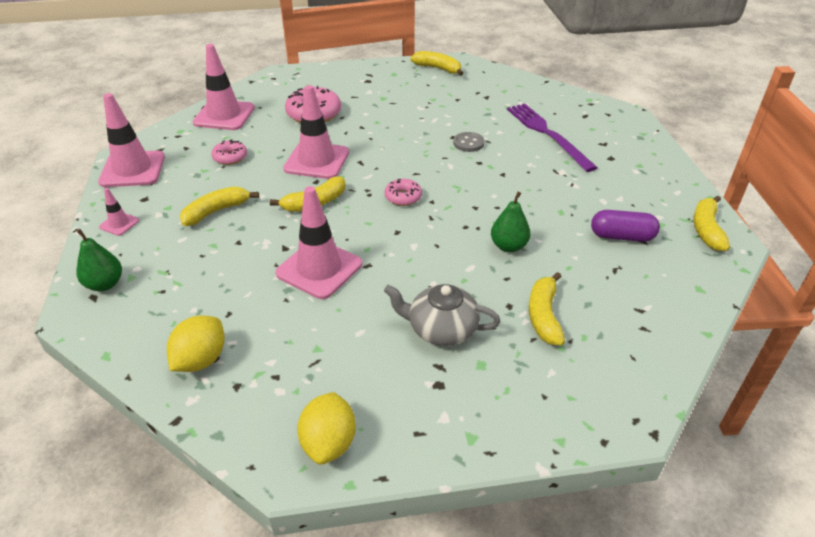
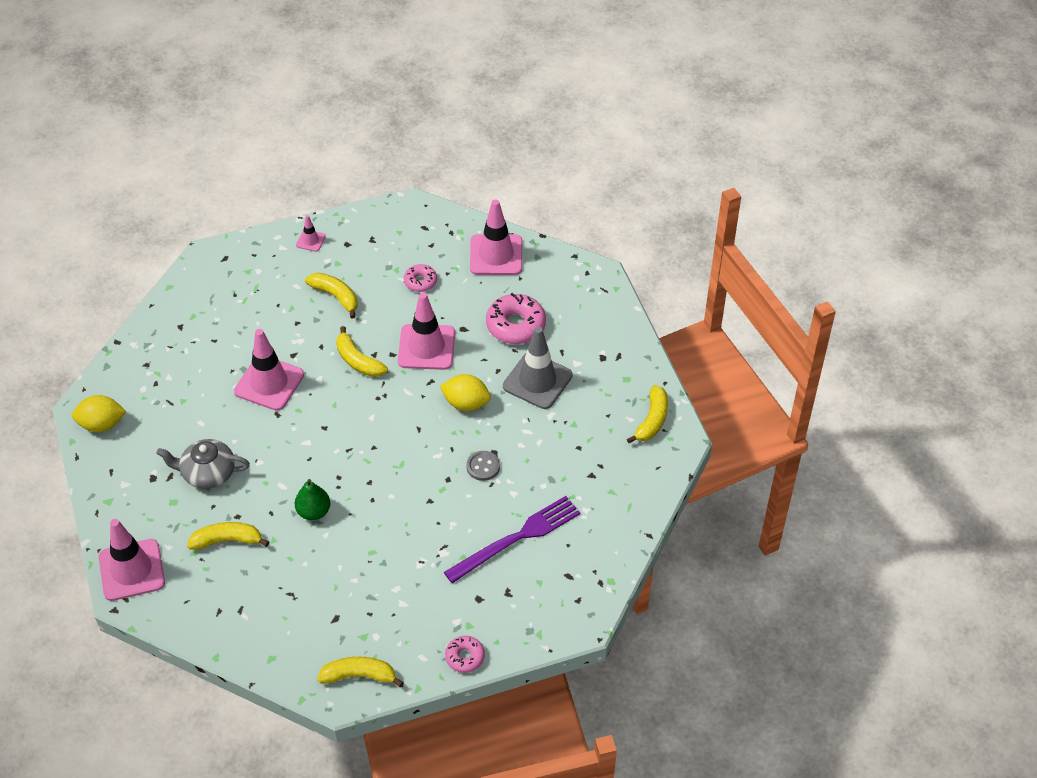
camera: 80 degrees right, 10 degrees up
(105, 284) = (238, 259): green pear -> none
(132, 169) = (388, 221): pink traffic cone -> pink traffic cone (132, 570)
(201, 360) = (168, 338): yellow lemon -> yellow lemon (466, 403)
(381, 110) = (537, 381): none -> grey traffic cone
(403, 197) = (377, 424): pink donut -> pink donut (465, 657)
(441, 329) = (207, 473): grey teapot -> grey teapot turned 90 degrees counterclockwise
(621, 236) = (339, 601): purple capsule -> none

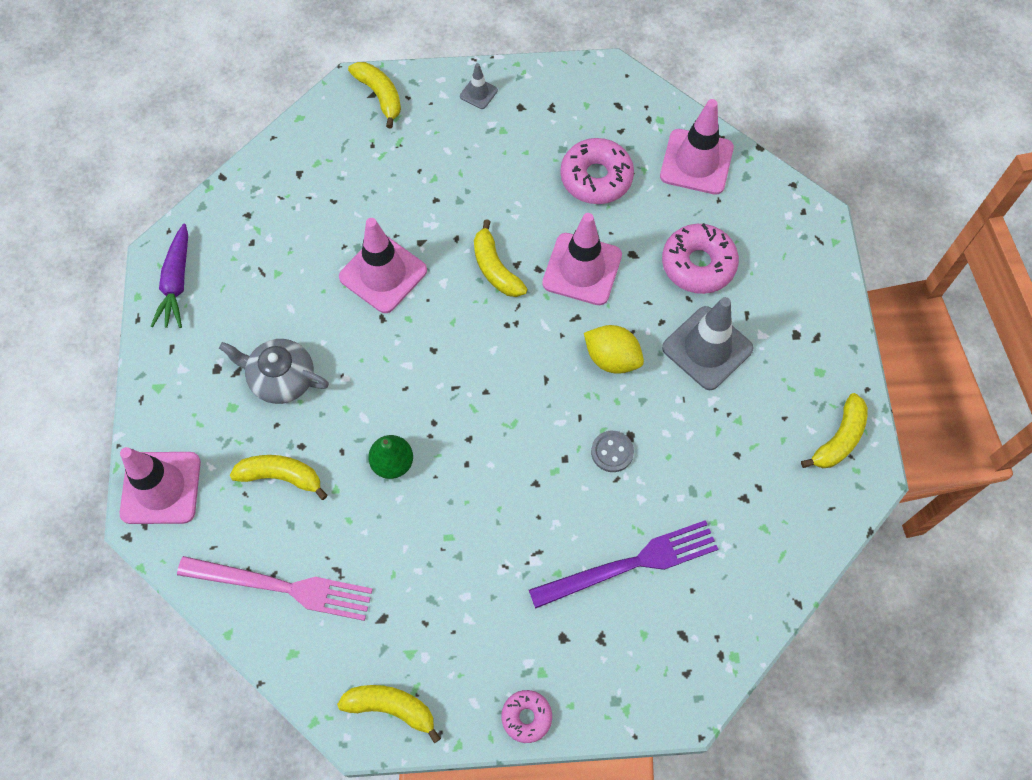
camera: 15 degrees right, 15 degrees up
(102, 424) = (177, 282): yellow lemon -> purple carrot
(250, 615) = (282, 587): none -> pink fork
(310, 241) = (478, 93): pink traffic cone -> grey traffic cone
(336, 296) = (490, 175): yellow banana -> yellow banana (380, 96)
(420, 281) = (596, 178): pink donut -> pink donut, size x1.75

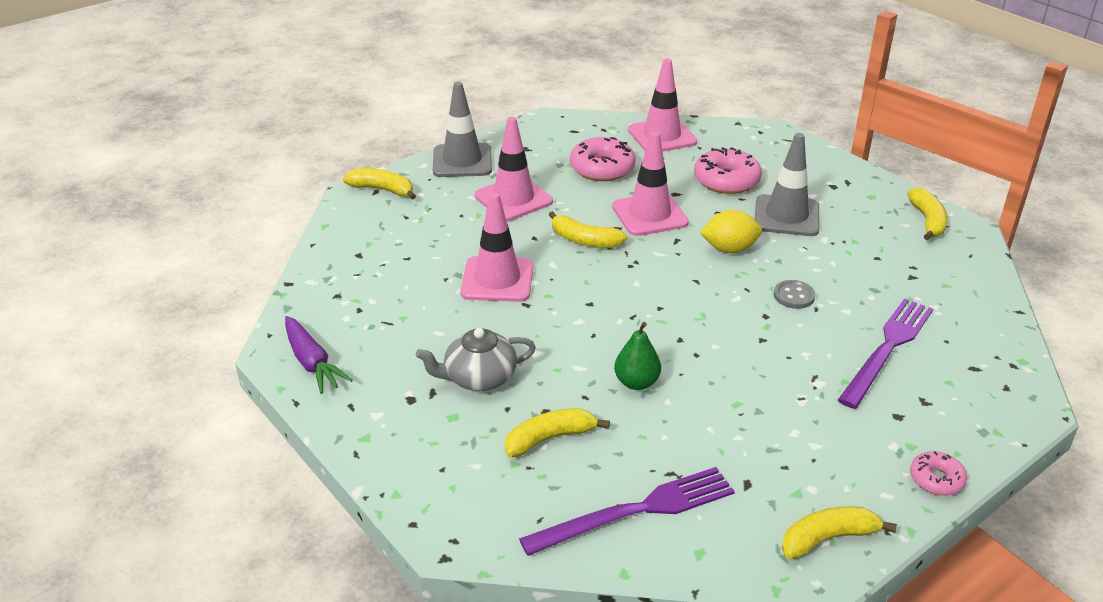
camera: 35 degrees left, 30 degrees down
(161, 488) = (442, 504): pink traffic cone -> pink traffic cone (513, 199)
(282, 587) = (636, 511): pink fork -> purple fork
(478, 93) = (462, 161): grey traffic cone -> grey traffic cone, size x2.11

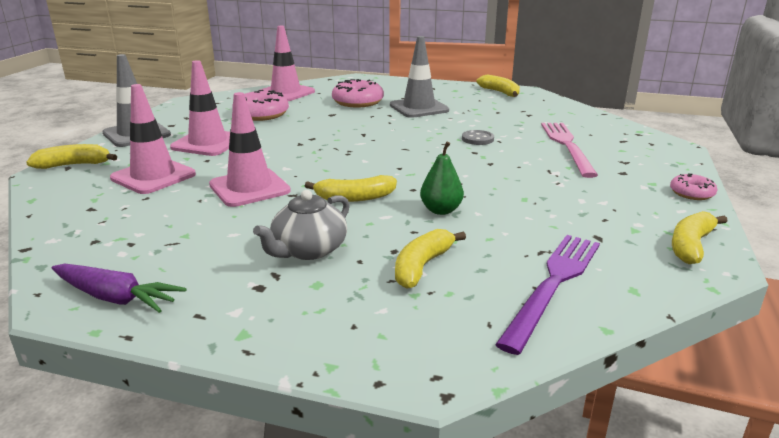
camera: 35 degrees left, 10 degrees down
(584, 240) = (295, 150): yellow banana -> yellow banana (354, 198)
(649, 215) = (327, 127): pink traffic cone -> pink traffic cone (153, 176)
(729, 249) = (405, 129): yellow lemon -> none
(887, 349) = (567, 146): purple fork -> pink fork

